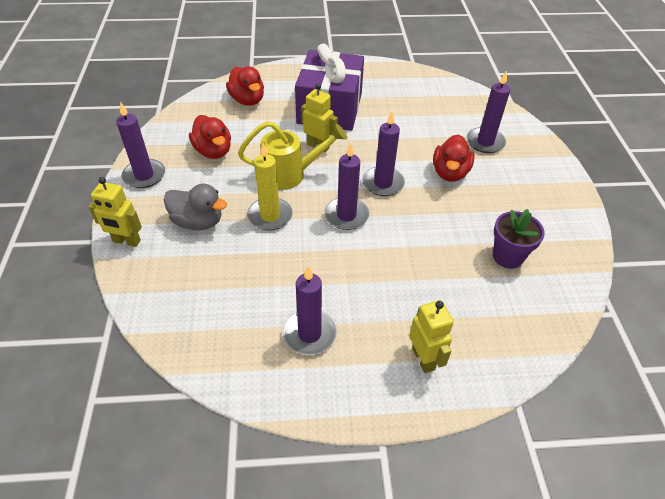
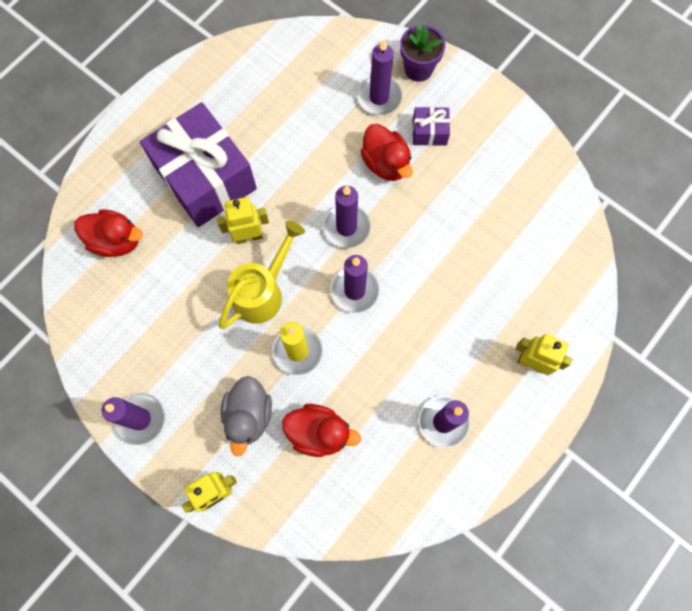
camera: 45 degrees left, 25 degrees up
(198, 222) = (248, 415): grey duck -> grey duck turned 120 degrees clockwise
(213, 151) = (165, 332): red duck -> red duck (319, 432)
(501, 178) = (429, 132): none -> purple gift
(507, 256) = (504, 214): purple flower pot -> purple flower pot (418, 69)

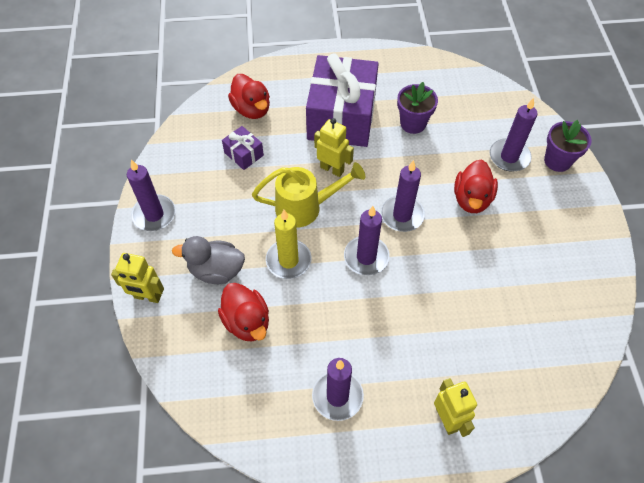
camera: 45 degrees right, 15 degrees down
(248, 415) = (216, 270): grey duck -> grey duck turned 45 degrees clockwise
(273, 132) = (413, 123): none -> purple flower pot
(429, 132) = (525, 204): purple gift -> purple gift (244, 154)

